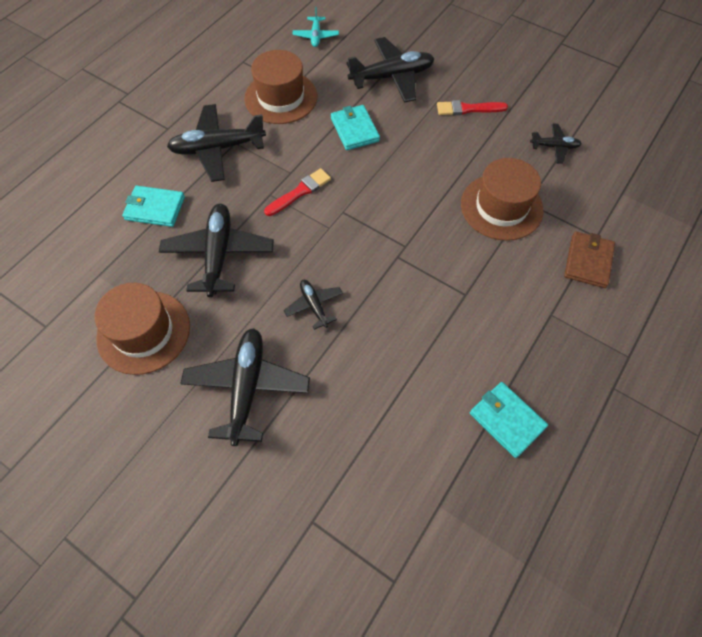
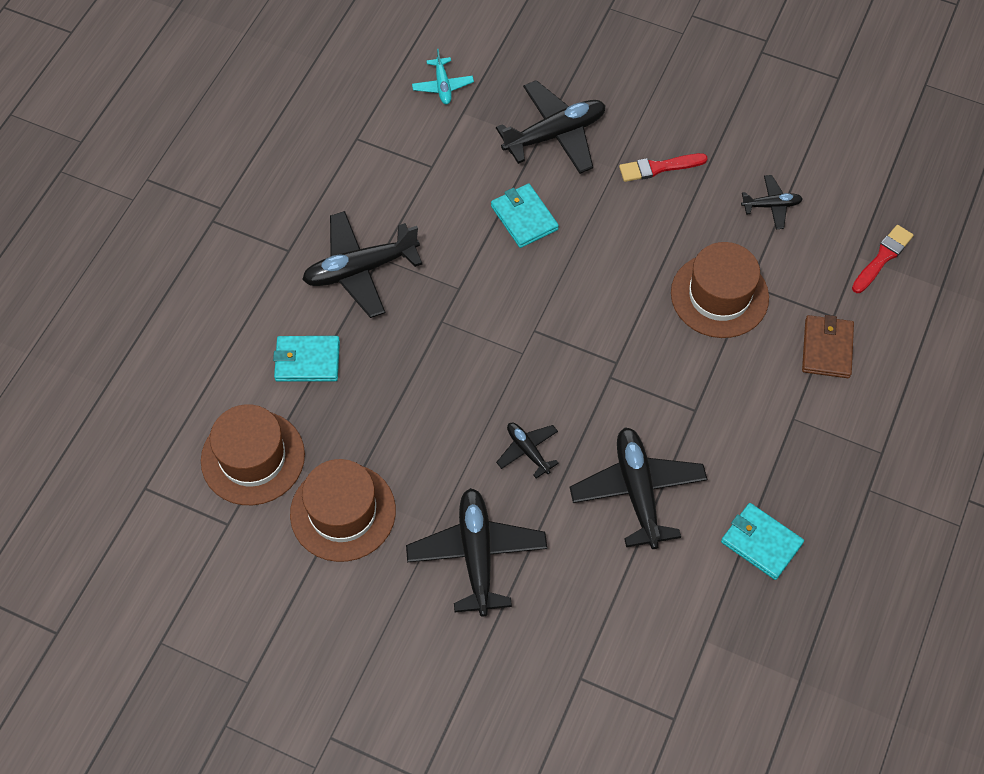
camera: 10 degrees left, 0 degrees up
(219, 254) = (401, 407): black plane -> black plane (637, 491)
(281, 97) = (420, 185): brown hat -> brown hat (253, 458)
(300, 192) = (477, 312): red brush -> red brush (882, 257)

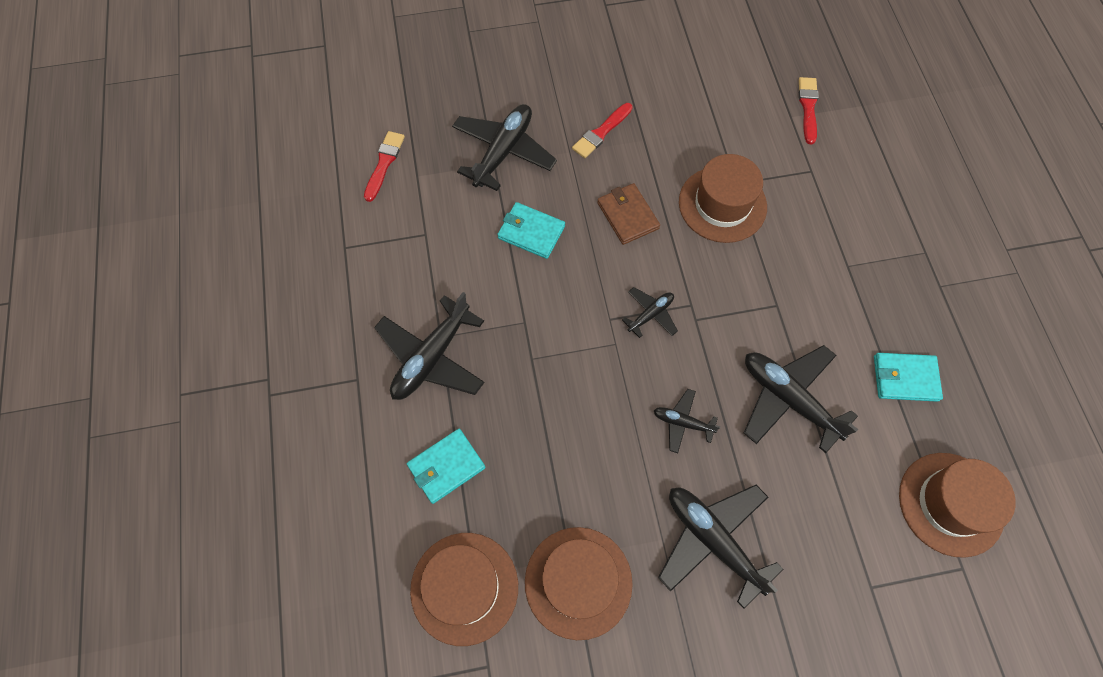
camera: 35 degrees left, 5 degrees up
(442, 86) = (384, 163): turquoise plane -> red brush
(710, 665) = (951, 504): none -> brown hat
(771, 205) = (703, 114): black plane -> black plane (650, 314)
(827, 348) = (827, 198): brown wallet -> brown wallet (627, 215)

